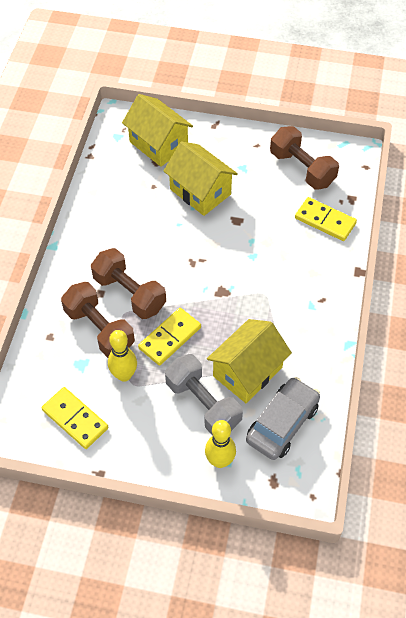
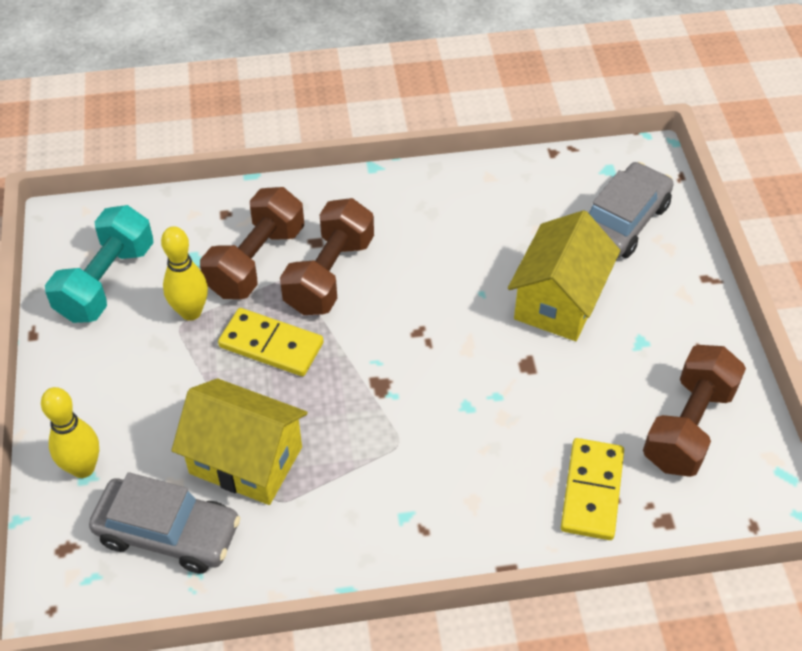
camera: 70 degrees right, 5 degrees down
(75, 419) = (106, 281): yellow domino -> turquoise dumbbell
(158, 144) = (623, 221): yellow house -> grey car
(203, 404) = (172, 419): grey dumbbell -> none

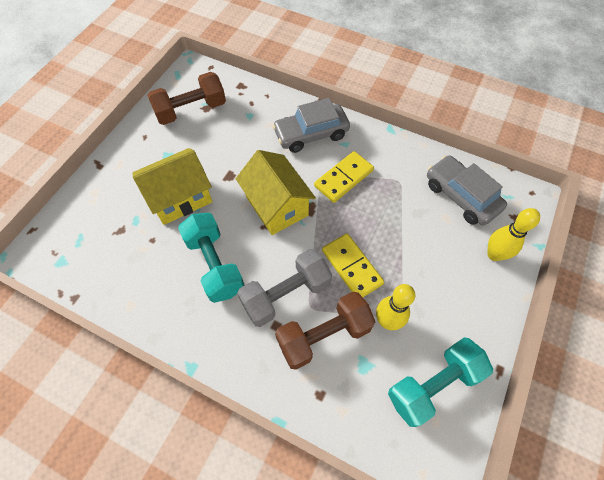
camera: 145 degrees left, 10 degrees up
(246, 460) = (404, 209): yellow house -> yellow house (276, 206)
(329, 274) = (286, 294): brown dumbbell -> grey dumbbell
(439, 258) = (215, 264): none -> turquoise dumbbell
(592, 491) = (257, 110): yellow domino -> yellow domino (343, 178)
(623, 221) = (96, 222): grey car -> grey car (311, 134)

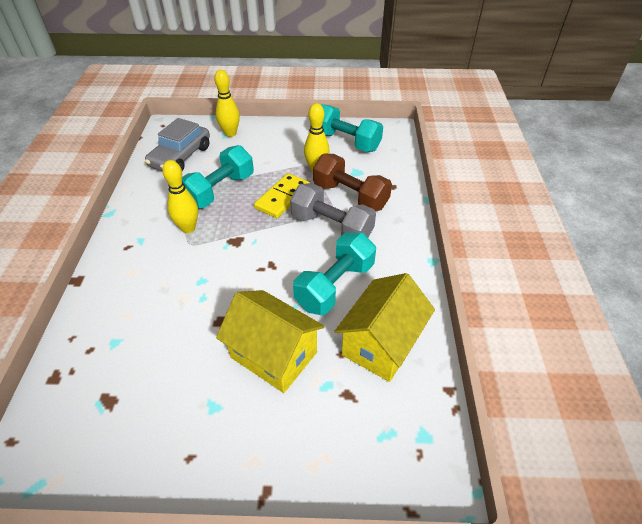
camera: 115 degrees left, 15 degrees down
(191, 110) = (119, 419): brown dumbbell -> none
(276, 206) = (244, 265): yellow house -> yellow house (381, 343)
(311, 134) = (133, 271): grey car -> none
(343, 178) = (188, 228): yellow domino -> yellow bowling pin
(387, 215) = (219, 191): none -> turquoise dumbbell

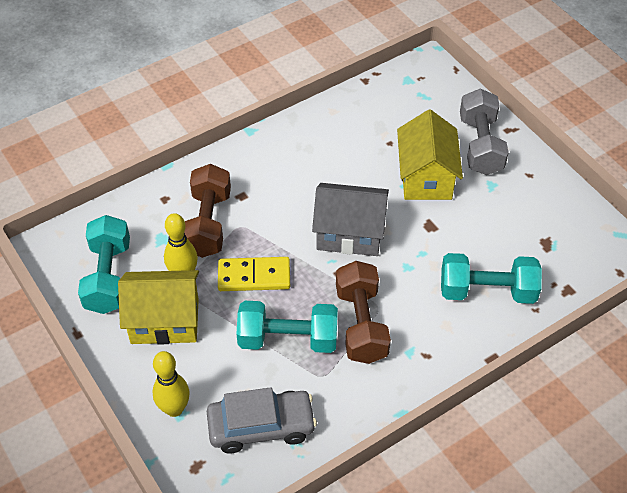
camera: 125 degrees left, 5 degrees up
(188, 228) = (361, 324): yellow bowling pin -> brown dumbbell
(267, 264) = (349, 233): none -> grey house
(332, 227) = (264, 214): grey dumbbell -> grey dumbbell (480, 145)
(335, 285) = (332, 177): turquoise dumbbell -> turquoise dumbbell (487, 291)
(381, 343) = (361, 126): yellow house -> yellow house (165, 321)

